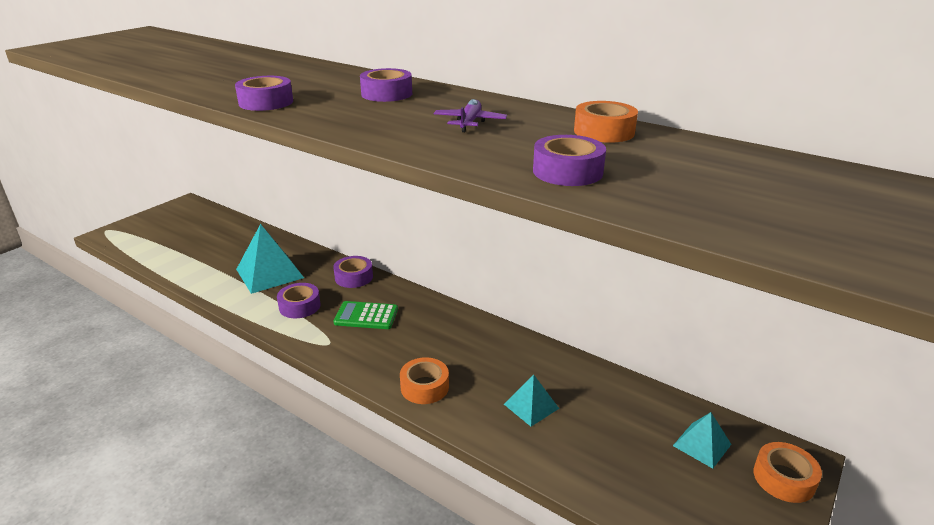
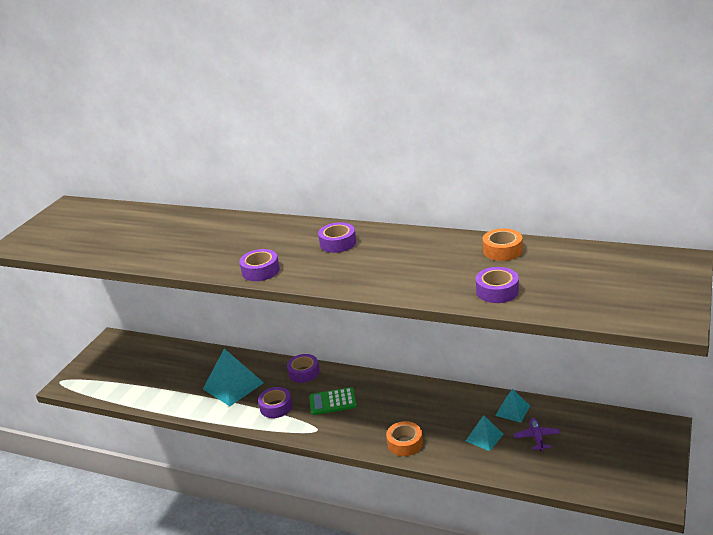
camera: 10 degrees left, 0 degrees up
(469, 122) = (414, 260): purple plane -> purple plane (537, 437)
(702, 445) = (603, 433): turquoise pyramid -> turquoise pyramid (512, 410)
(784, 478) = (658, 441): orange tape -> none

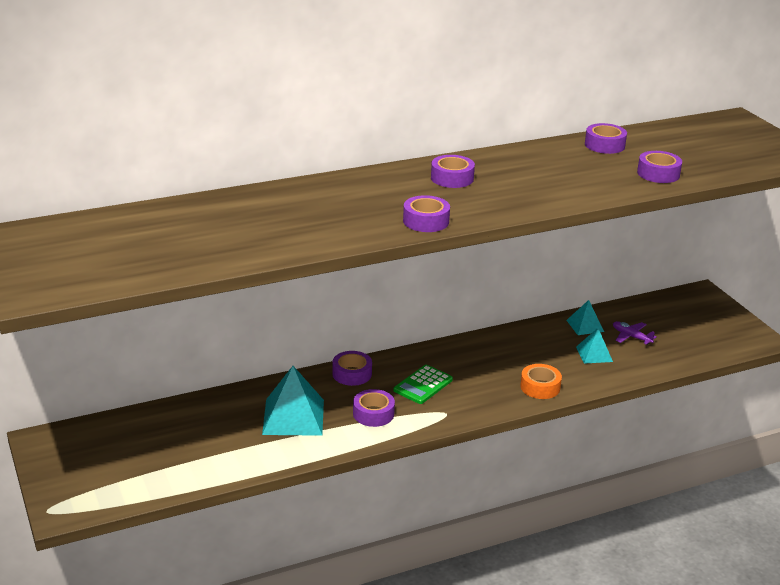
camera: 50 degrees left, 0 degrees up
(502, 250) = (604, 145): orange tape -> purple tape

